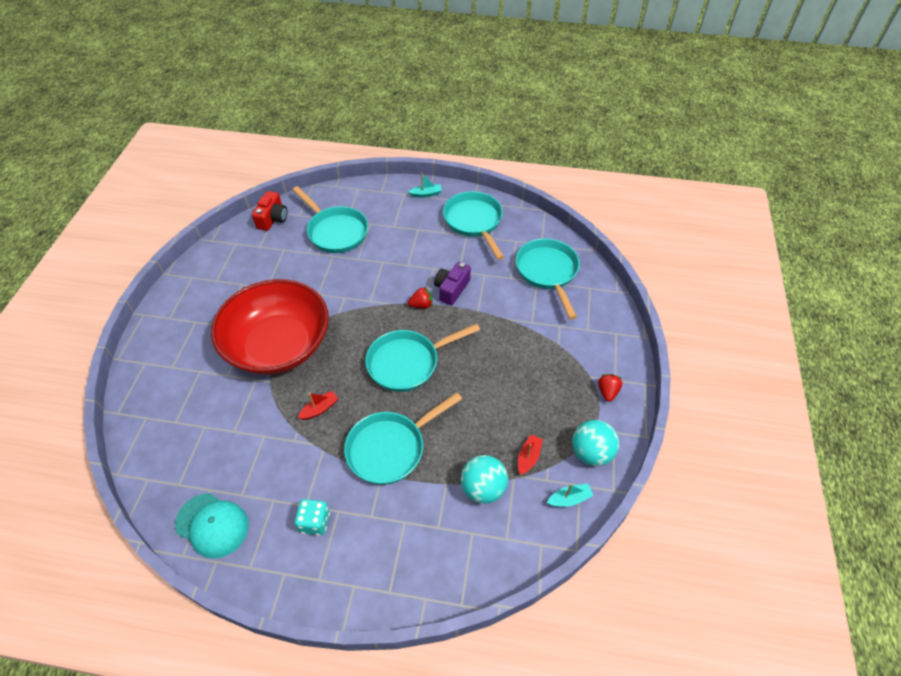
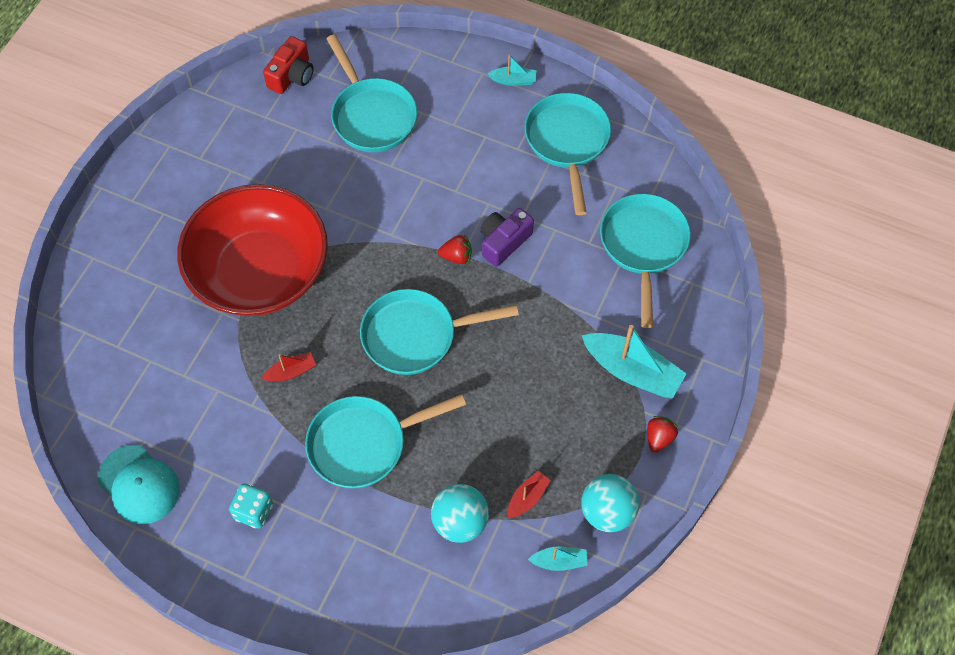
camera: 15 degrees right, 10 degrees up
(571, 352) = (632, 371): none -> turquoise boat

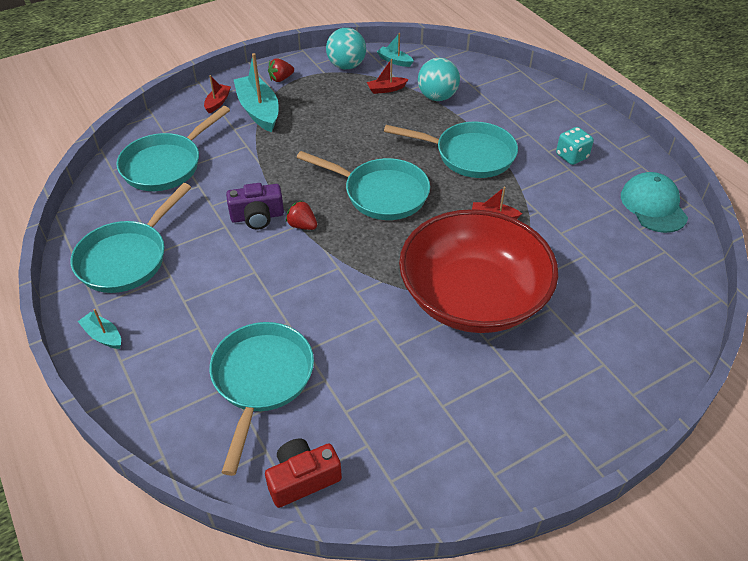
camera: 145 degrees left, 15 degrees down
(686, 356) = (218, 102): none -> red boat

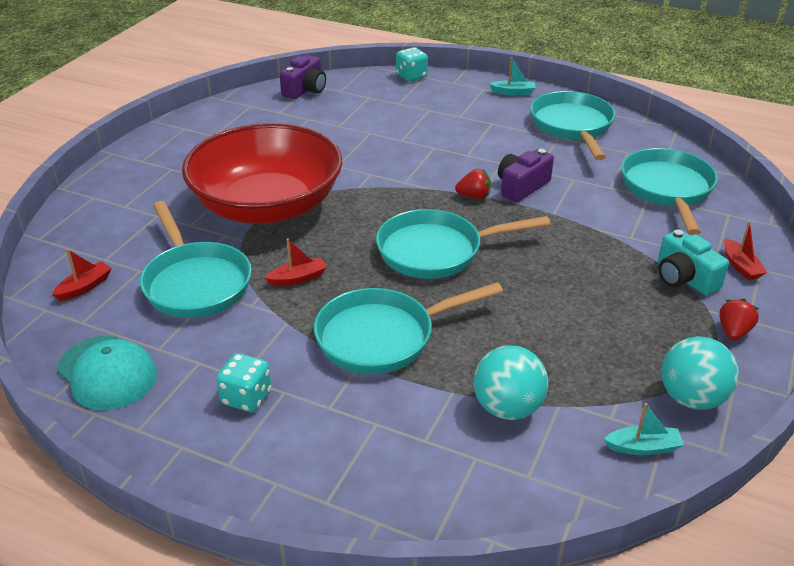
camera: 145 degrees right, 10 degrees down
(161, 432) = (411, 76): none -> turquoise dice
(259, 111) = (684, 278): turquoise boat -> turquoise camera
(261, 380) = (381, 111): turquoise pan -> turquoise pan (195, 282)
(302, 479) = (305, 90): red camera -> purple camera
(386, 89) = (588, 385): red boat -> red boat (85, 287)

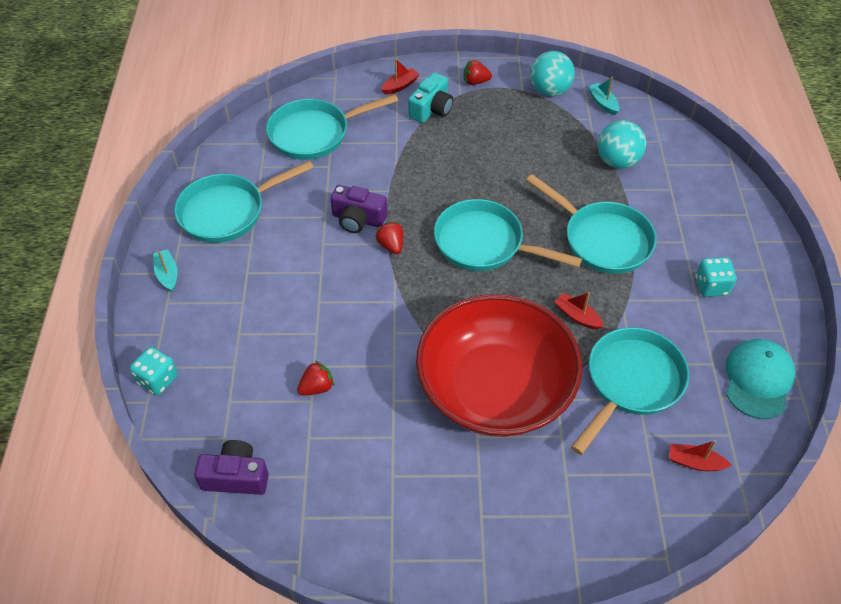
camera: 115 degrees left, 15 degrees up
(348, 130) = (317, 387): none -> red strawberry
(437, 251) = (485, 244): turquoise pan -> turquoise pan turned 150 degrees clockwise

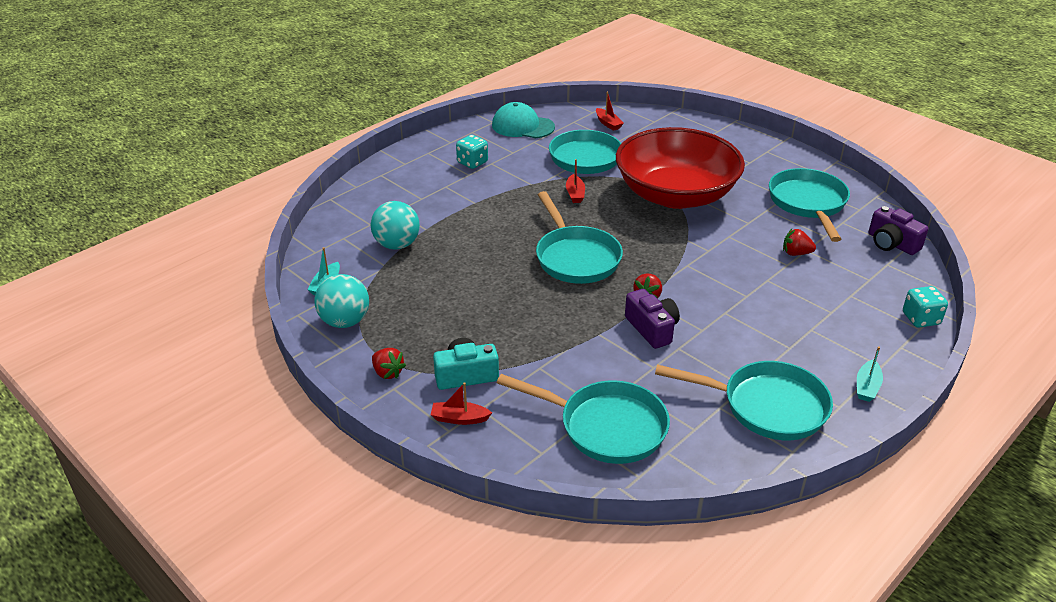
camera: 135 degrees left, 15 degrees down
(602, 239) = (493, 215): turquoise pan -> turquoise pan (808, 204)
(758, 380) = (522, 126): turquoise cap -> turquoise cap turned 45 degrees clockwise

